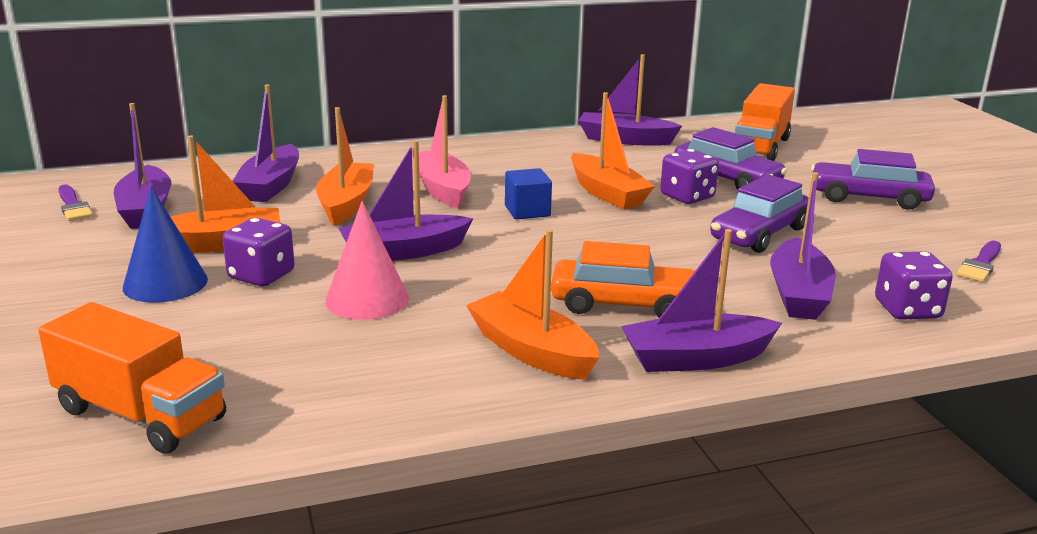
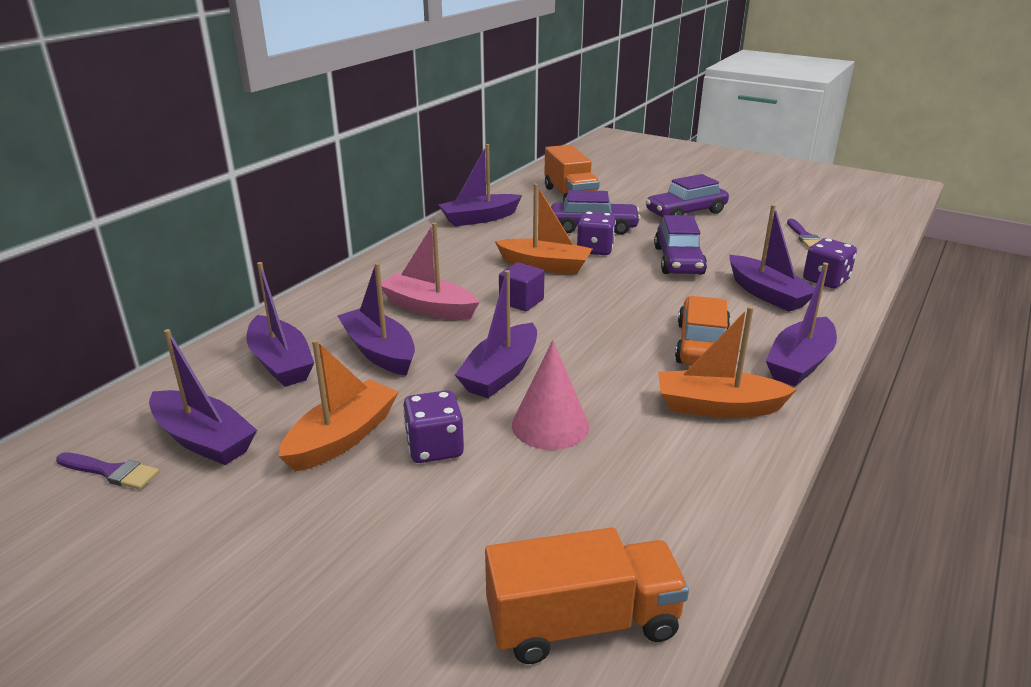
camera: 40 degrees left, 5 degrees up
(165, 283) = (367, 499): blue cone -> none
(346, 204) = (379, 352): orange boat -> purple boat
(527, 211) = (521, 301): blue cube -> purple cube
(624, 304) = (702, 345): orange car -> orange car turned 45 degrees counterclockwise

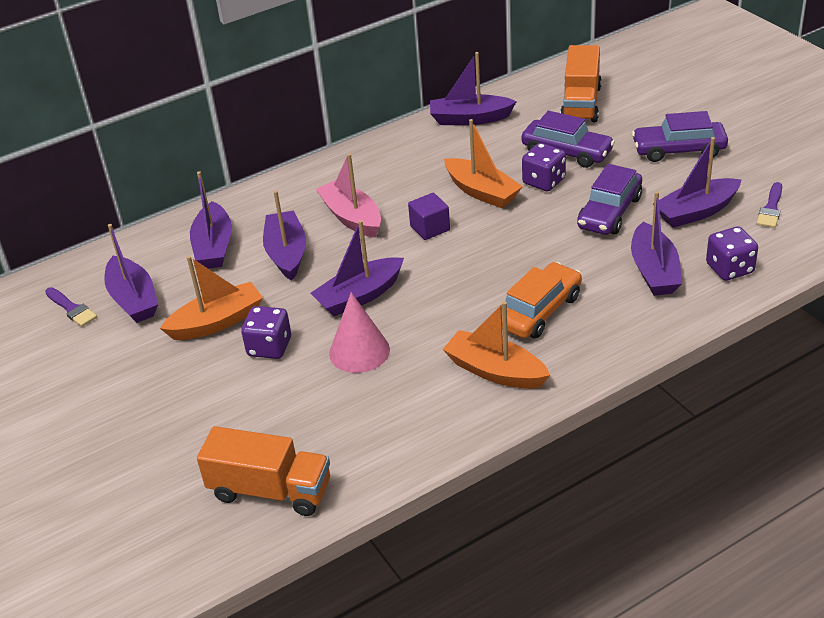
camera: 30 degrees right, 10 degrees up
(799, 363) = (604, 350): purple boat -> purple boat (696, 212)

